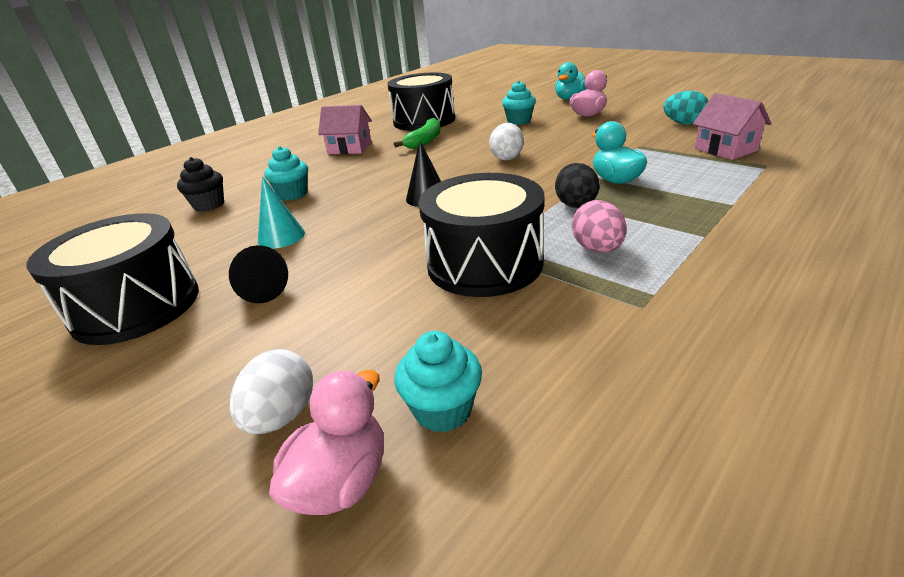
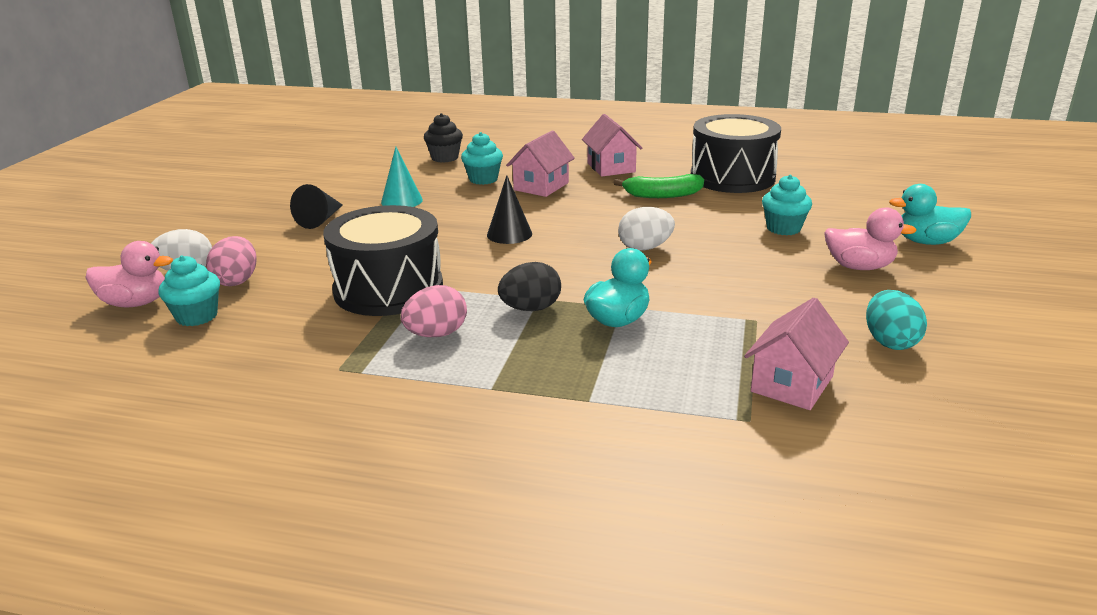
camera: 60 degrees right, 5 degrees down
(136, 306) = (288, 192): black drum -> none
(347, 175) = (541, 186): none -> pink house
(364, 366) = (237, 281): none -> pink egg

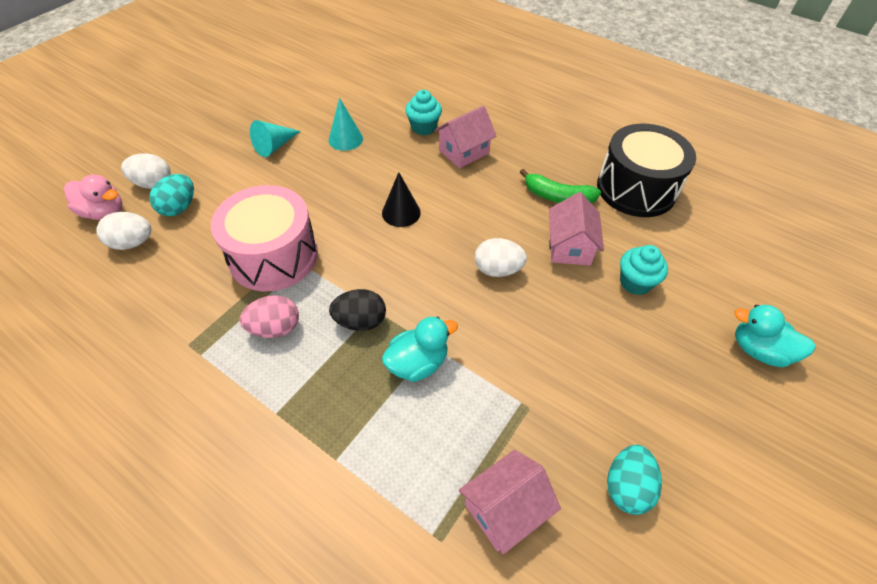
camera: 20 degrees right, 25 degrees up
(197, 316) = (132, 243): turquoise cupcake -> white egg
(237, 281) = (179, 207): pink egg -> turquoise egg
(320, 220) = (274, 146): black cone -> turquoise cone
(388, 289) = (273, 256): black drum -> pink drum
(445, 158) = (410, 87): black cupcake -> none
(611, 167) = (537, 141): pink house -> pink house (569, 247)
(859, 267) = (669, 365): pink duck -> none

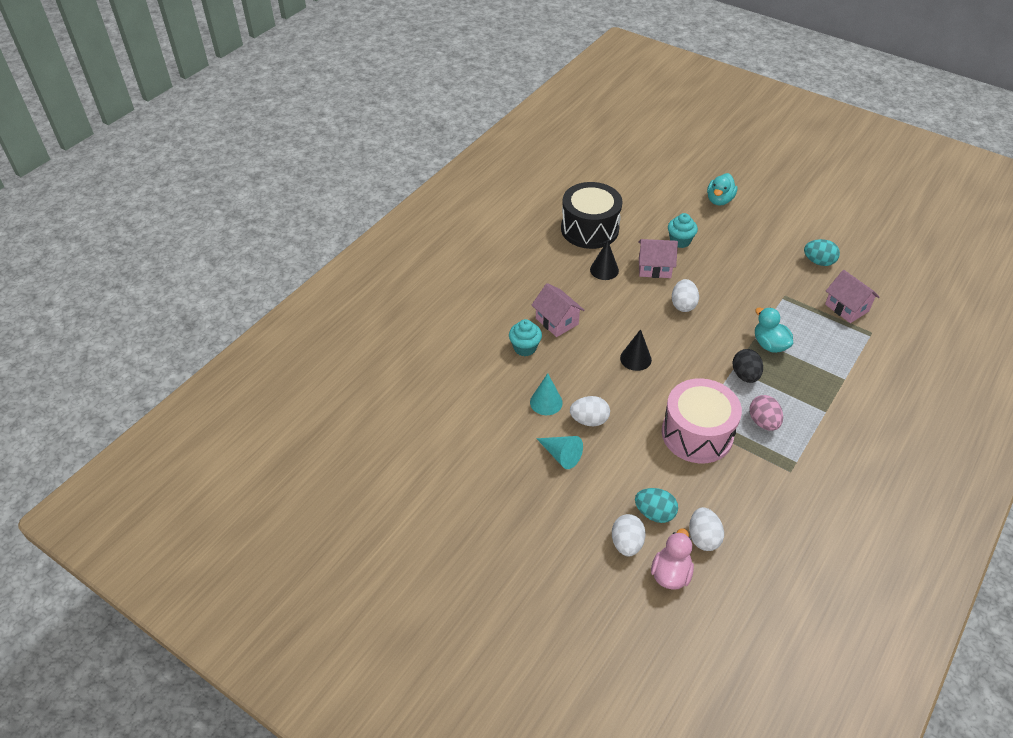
camera: 90 degrees left, 5 degrees down
(315, 168) = (589, 420): none -> white egg
(557, 197) = (604, 270): green banana -> black cone

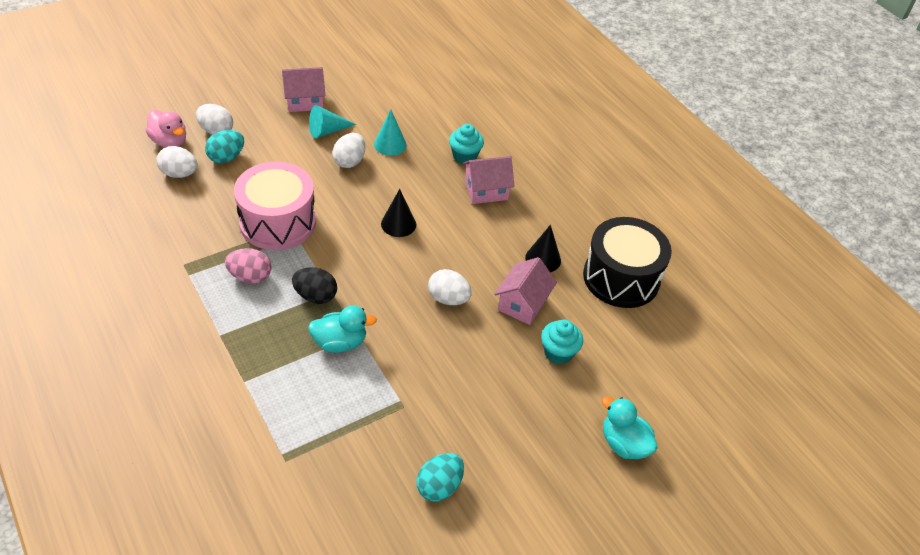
camera: 110 degrees right, 0 degrees up
(846, 308) = (341, 461): pink house -> pink house (304, 101)

